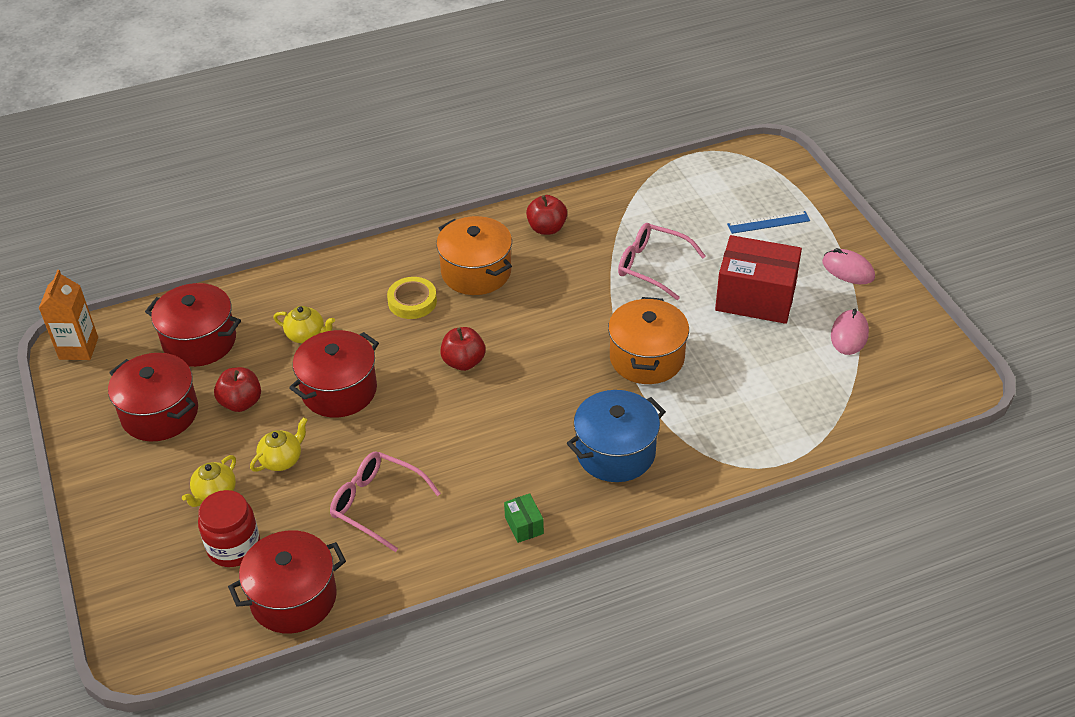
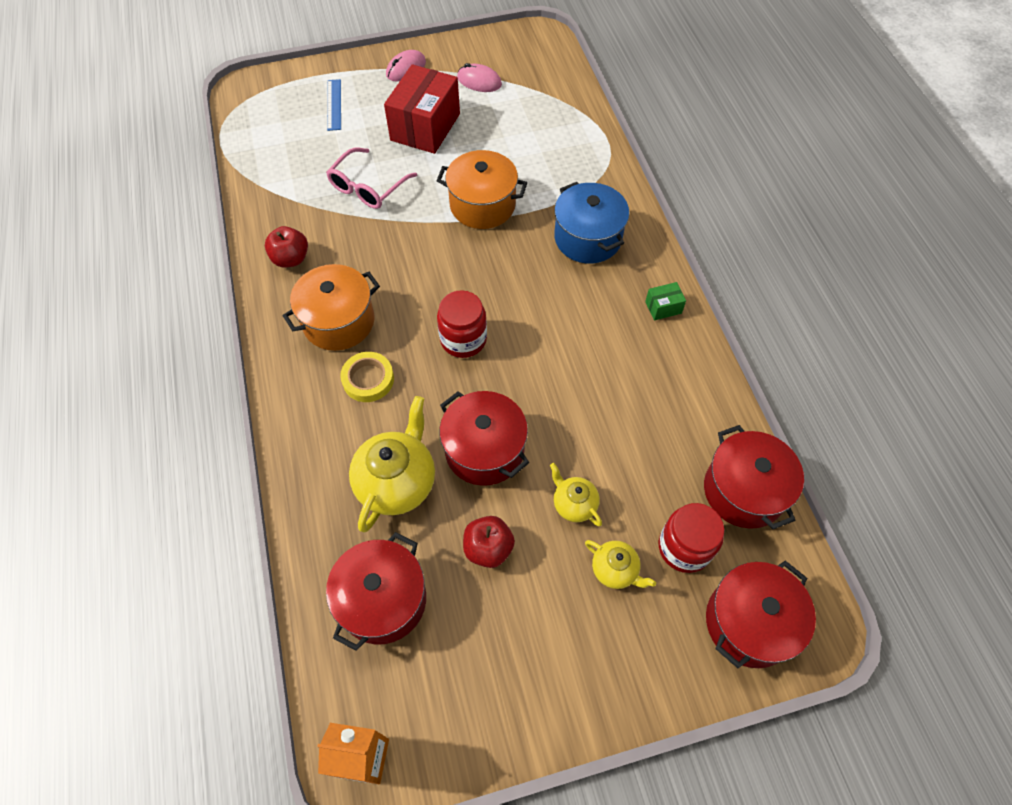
camera: 85 degrees left, 15 degrees up
(160, 413) = (493, 639): red pot -> red pot (749, 622)
(306, 335) = (397, 482): yellow teapot -> yellow teapot, size x1.85
(376, 504) = (635, 419): pink glasses -> none
(463, 362) = (463, 339): red apple -> red jar

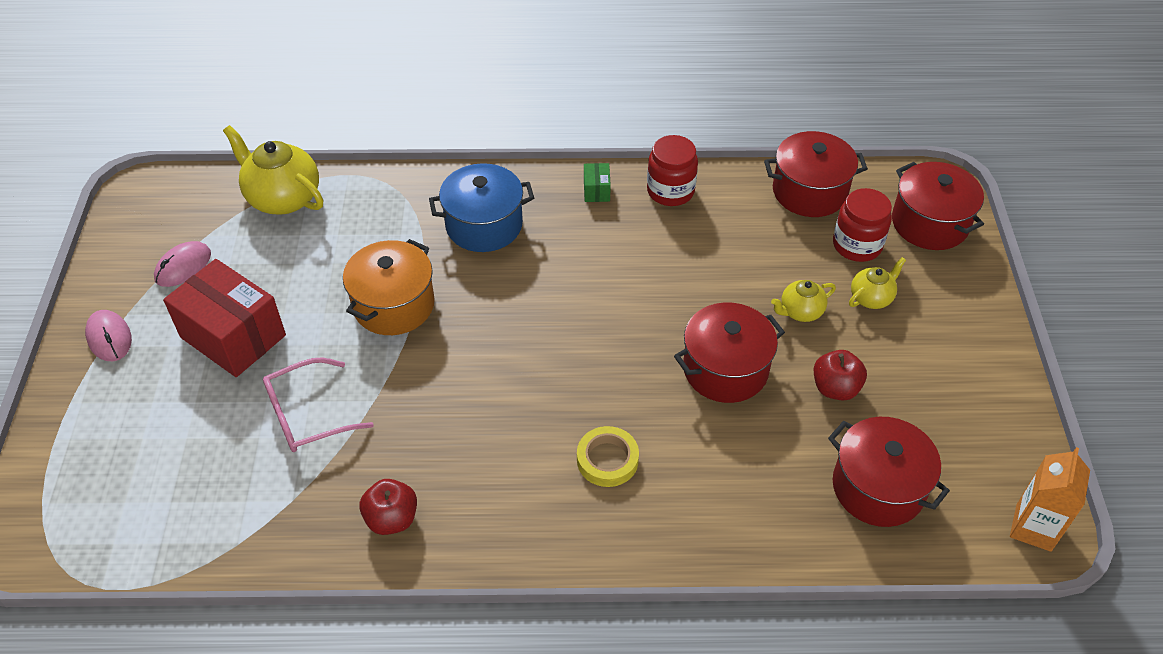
camera: 75 degrees left, 10 degrees down
(334, 104) = (129, 431): blue ruler -> none
(338, 321) = (513, 478): orange pot -> none
(368, 187) = (307, 415): pink glasses -> pink glasses turned 105 degrees clockwise
(397, 482) = (746, 453): yellow teapot -> yellow teapot (283, 198)
(463, 339) = (581, 360): red jar -> red jar (670, 191)

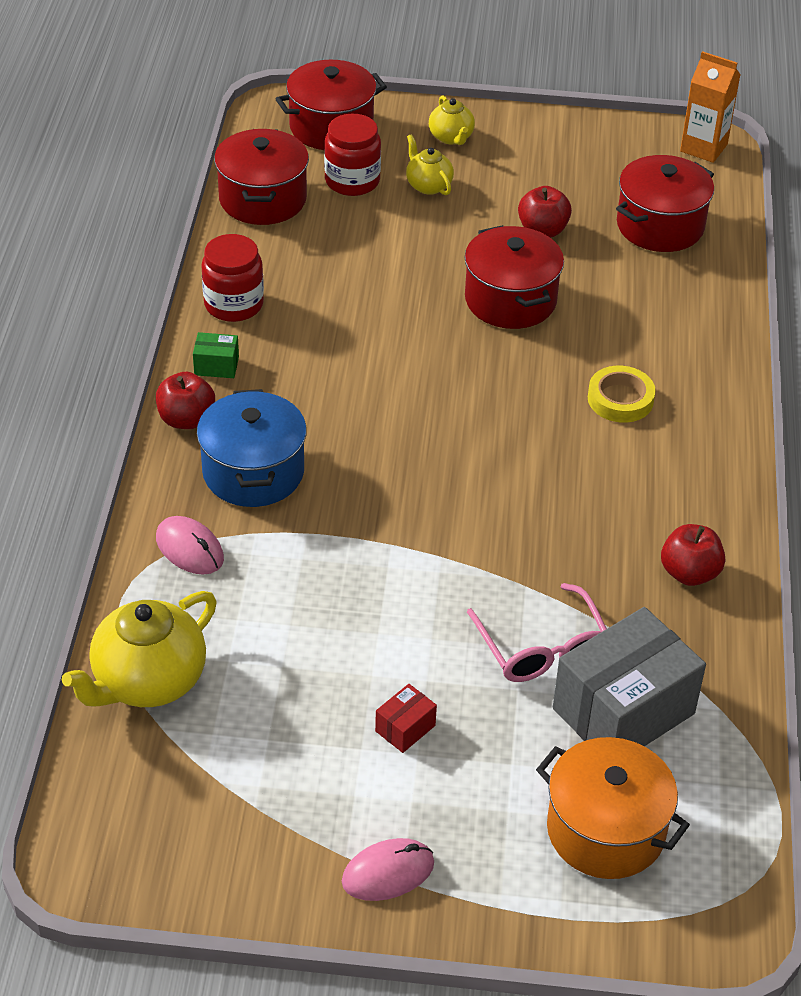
camera: 85 degrees left, 5 degrees down
(183, 266) = (264, 794): pink mouse -> pink mouse (190, 549)
(233, 336) = (405, 728): red box -> red box, size x0.42
(240, 473) = (623, 711): none -> grey box
(394, 305) = (376, 564): orange pot -> orange pot (605, 830)
(535, 182) = (186, 419): none -> red apple
(800, 311) = (439, 236): yellow teapot -> yellow teapot (451, 137)

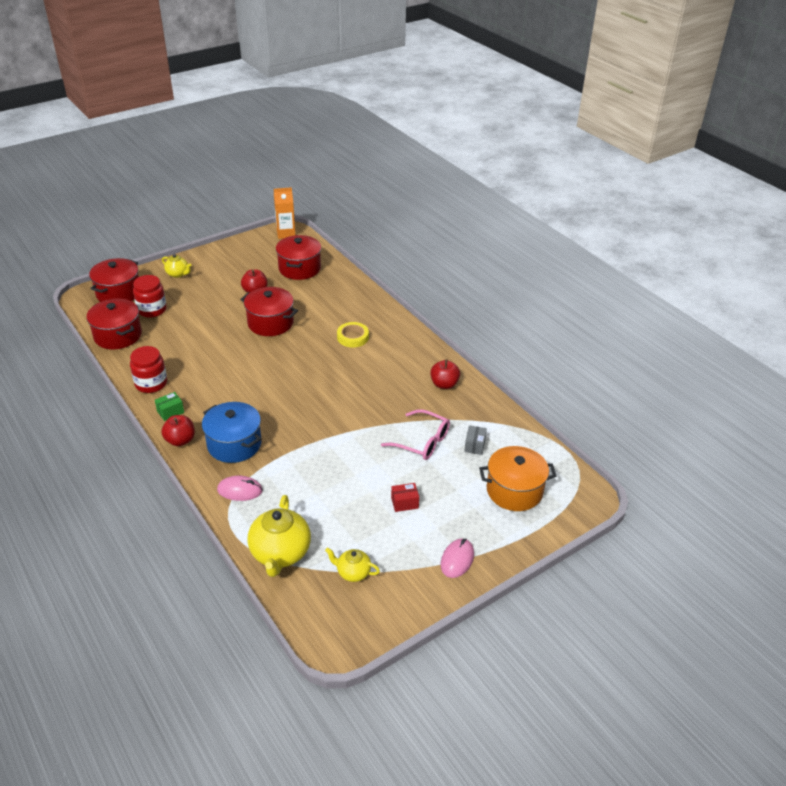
camera: 40 degrees left, 5 degrees down
(405, 728) = (404, 503): red box -> red box turned 75 degrees clockwise
(428, 185) = (188, 296): yellow teapot -> yellow teapot (353, 572)
(623, 711) = (474, 445): grey box -> grey box, size x0.42

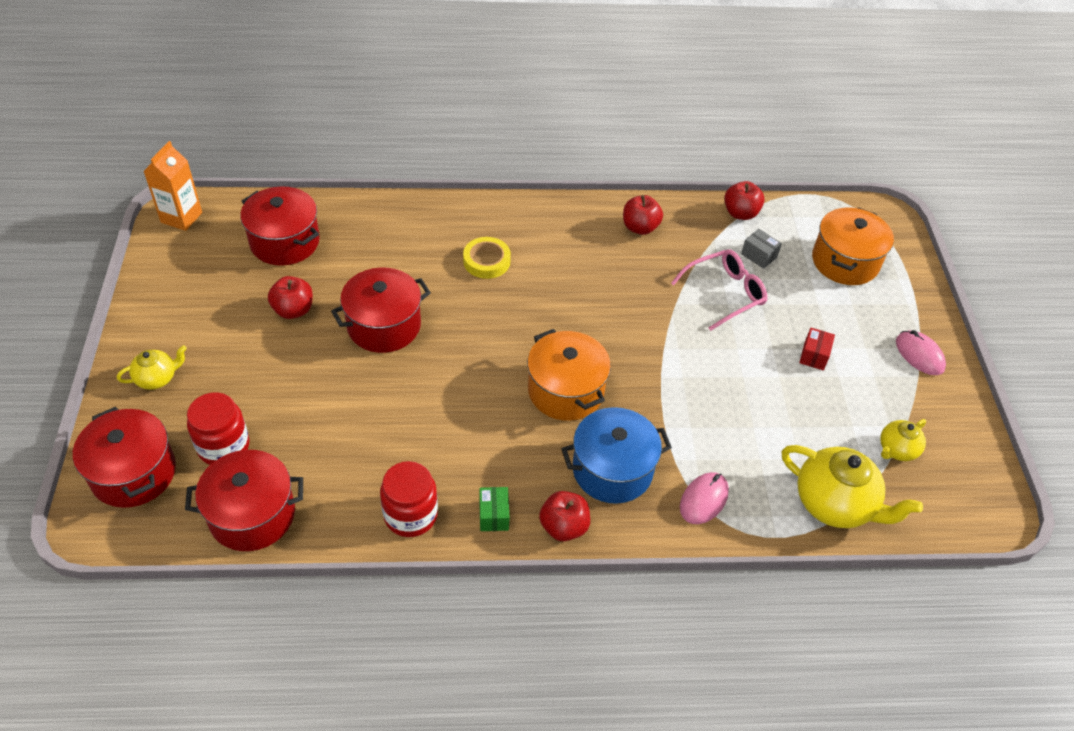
camera: 60 degrees left, 10 degrees up
(279, 404) = (565, 391): none -> orange pot
(507, 423) = (740, 213): none -> red apple

